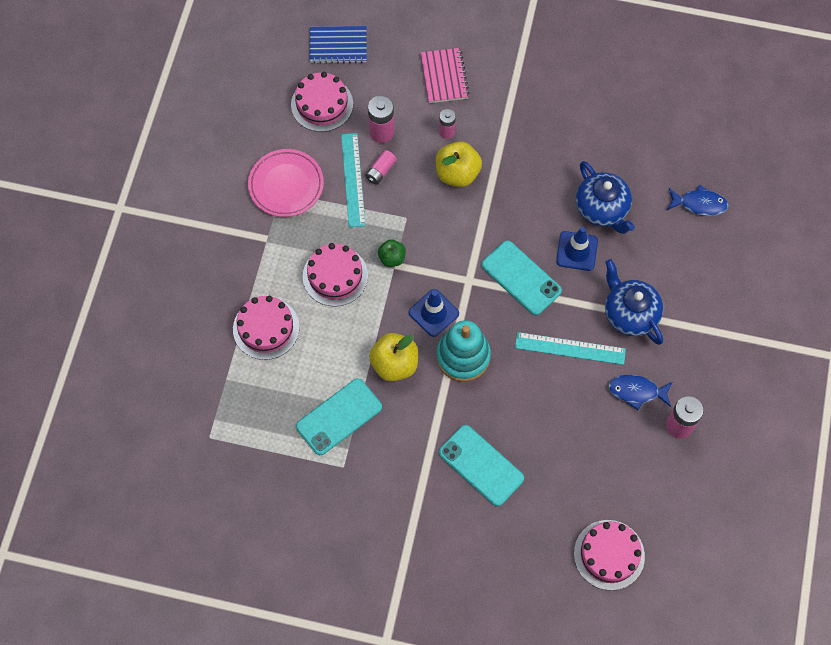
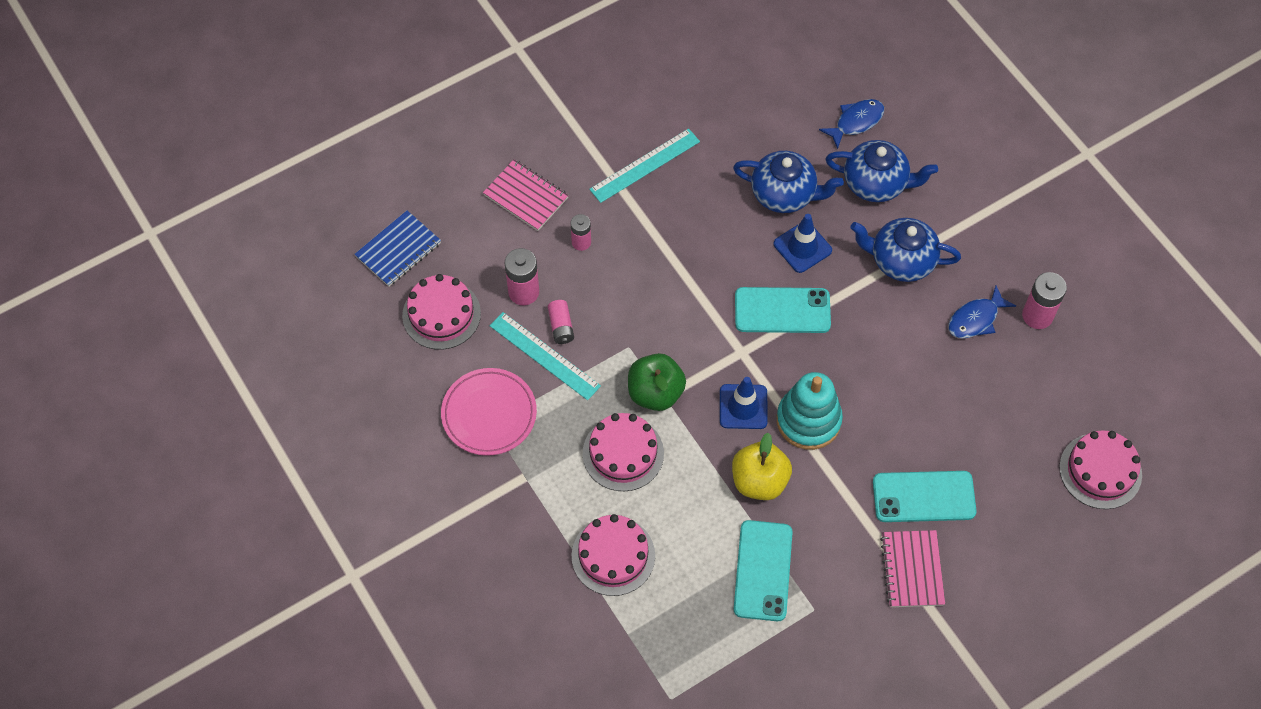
camera: 45 degrees left, 5 degrees down
(392, 258) = (655, 393): green apple -> green apple, size x1.68
(425, 500) = (912, 570): none -> pink notebook
(457, 173) = (630, 270): yellow apple -> none
(570, 348) = (886, 332): turquoise ruler -> turquoise ruler (645, 165)
(668, 253) = (876, 183): none -> blue teapot

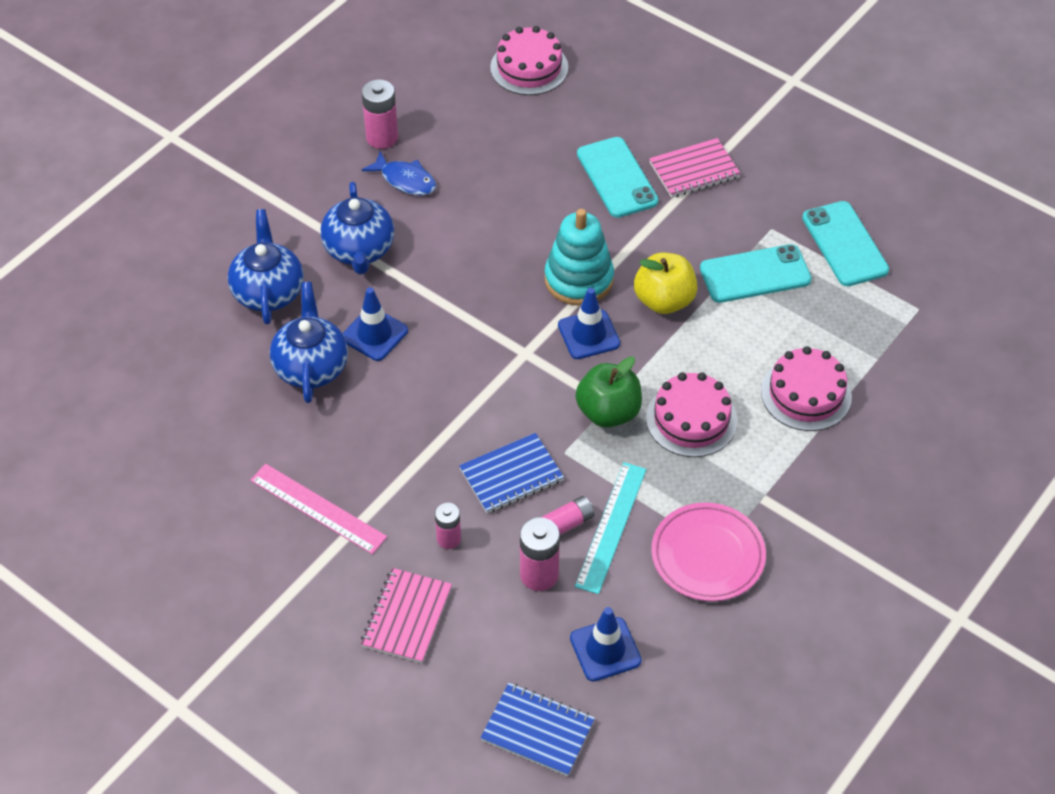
camera: 110 degrees left, 10 degrees down
(441, 314) = (605, 649): pink cake -> blue traffic cone
(622, 302) = (511, 475): none -> blue notebook
(645, 165) = (318, 508): turquoise ruler -> pink ruler
(782, 310) = (461, 331): turquoise phone -> turquoise phone (844, 244)
(856, 122) = (190, 328): blue fish -> none

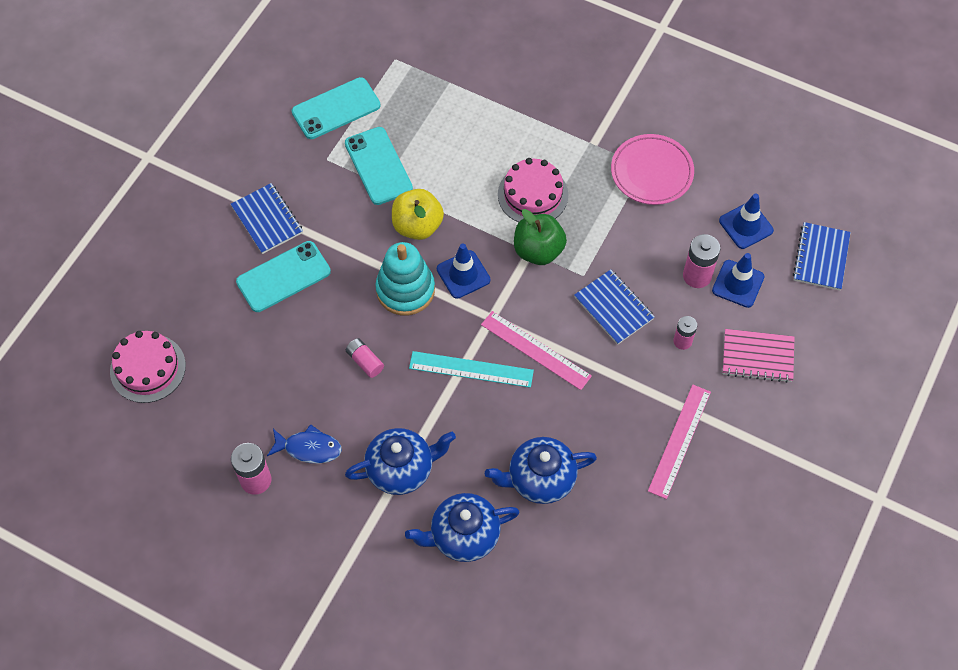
camera: 100 degrees left, 10 degrees up
(374, 334) = (494, 436): blue traffic cone -> blue traffic cone (738, 284)
(405, 180) = (309, 448): blue fish -> blue fish turned 75 degrees clockwise
(472, 388) = (535, 350): none -> pink ruler
(567, 523) = (647, 264): pink battery -> pink battery (365, 361)
(611, 527) = (643, 235): turquoise ruler -> turquoise ruler (471, 369)
(694, 170) = (267, 220): pink notebook -> blue notebook
(806, 394) = (492, 124): pink cake -> none

